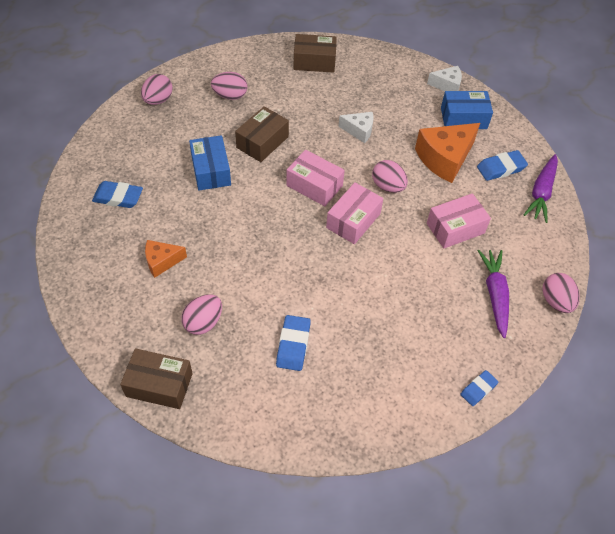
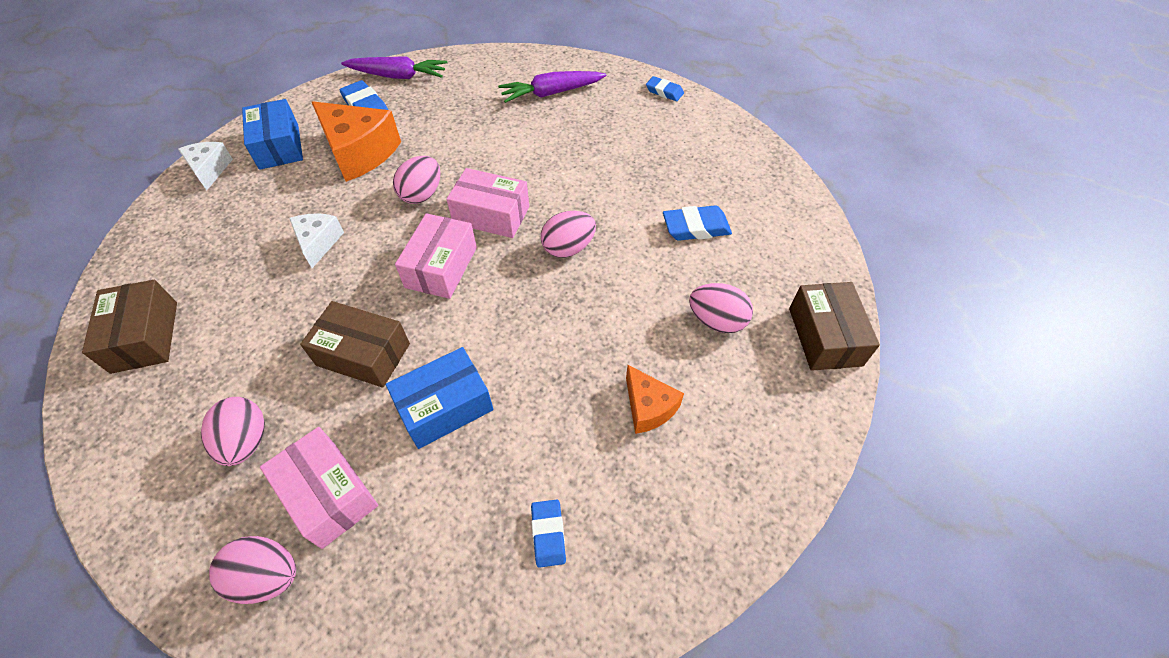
camera: 105 degrees left, 0 degrees up
(118, 197) = (548, 534): blue eraser -> blue eraser, size x0.66
(455, 228) = (472, 130): pink box -> pink box (328, 494)
(555, 301) = (541, 57): pink egg -> pink egg (568, 248)

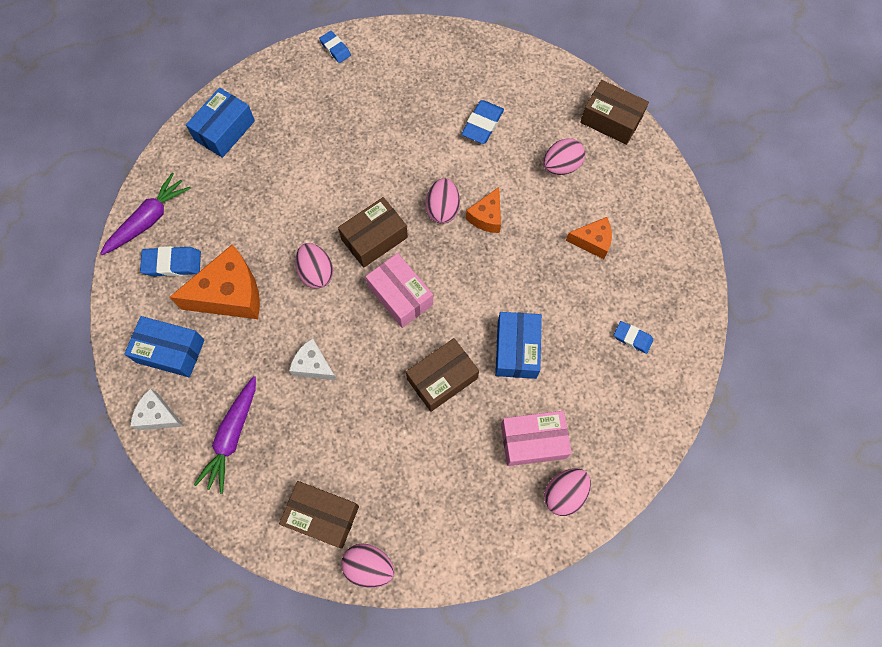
camera: 55 degrees left, 15 degrees up
(246, 441) = (463, 475): pink egg -> pink egg (369, 566)
(491, 215) = (374, 238): pink box -> brown box
(518, 73) = (224, 130): none -> blue box
(551, 93) = (271, 123): purple carrot -> purple carrot (232, 436)
(591, 288) = (486, 217): none -> orange cheese
(664, 92) = (335, 49): blue eraser -> blue eraser turned 75 degrees clockwise

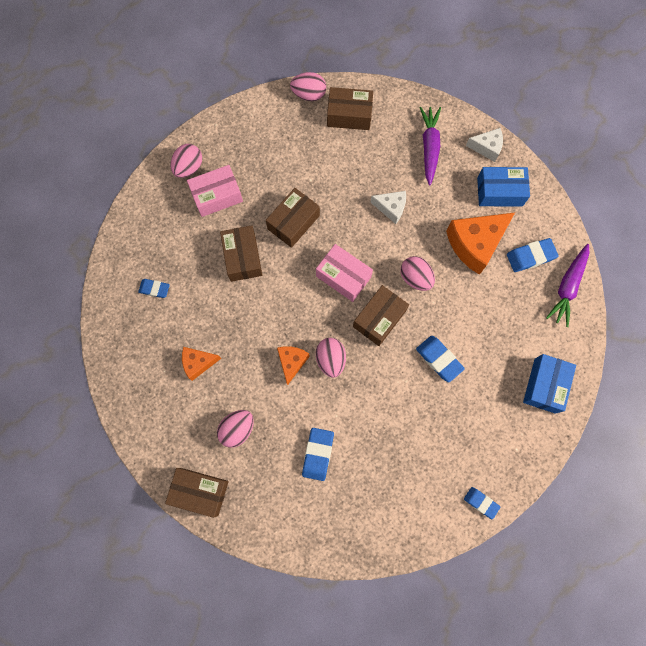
camera: 165 degrees right, 5 degrees up
(324, 181) = (439, 359): none -> blue eraser
(516, 349) = (242, 257): blue box -> brown box

